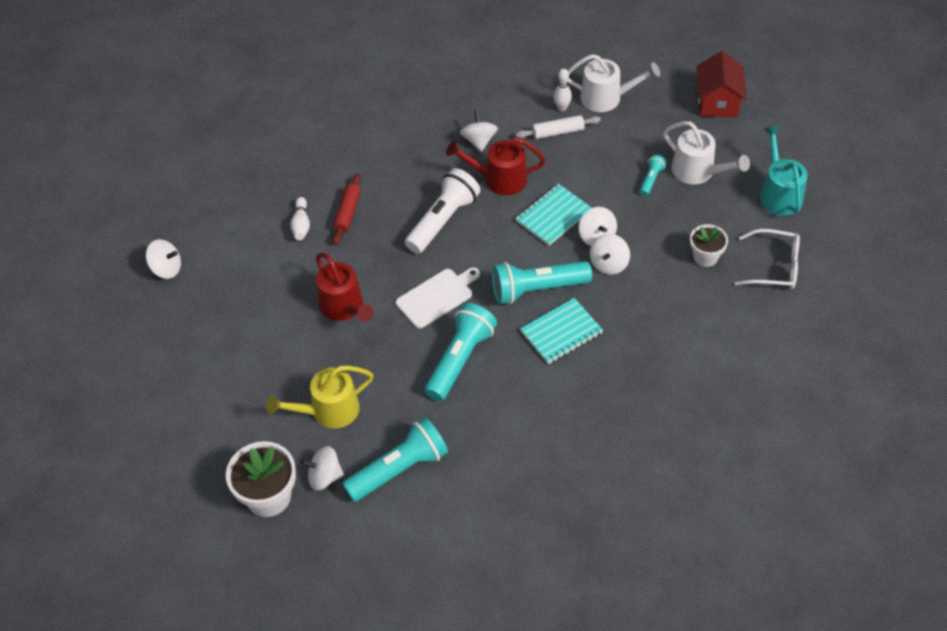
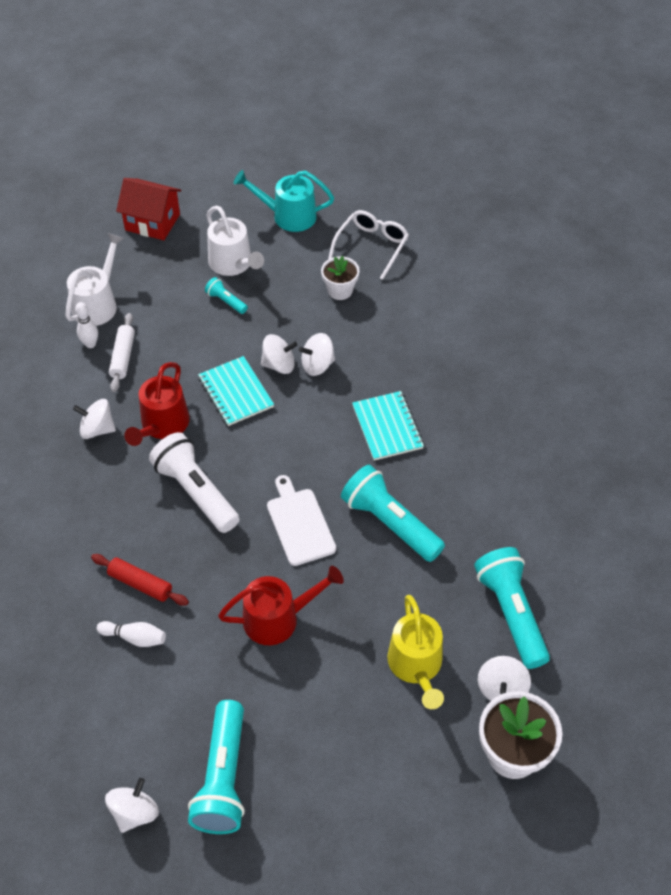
camera: 75 degrees left, 0 degrees up
(537, 289) = (325, 432): turquoise flashlight -> turquoise flashlight (223, 778)
(609, 264) = (317, 365): white spinning top -> white spinning top turned 120 degrees clockwise
(697, 171) = (233, 264): white watering can -> white watering can turned 90 degrees clockwise

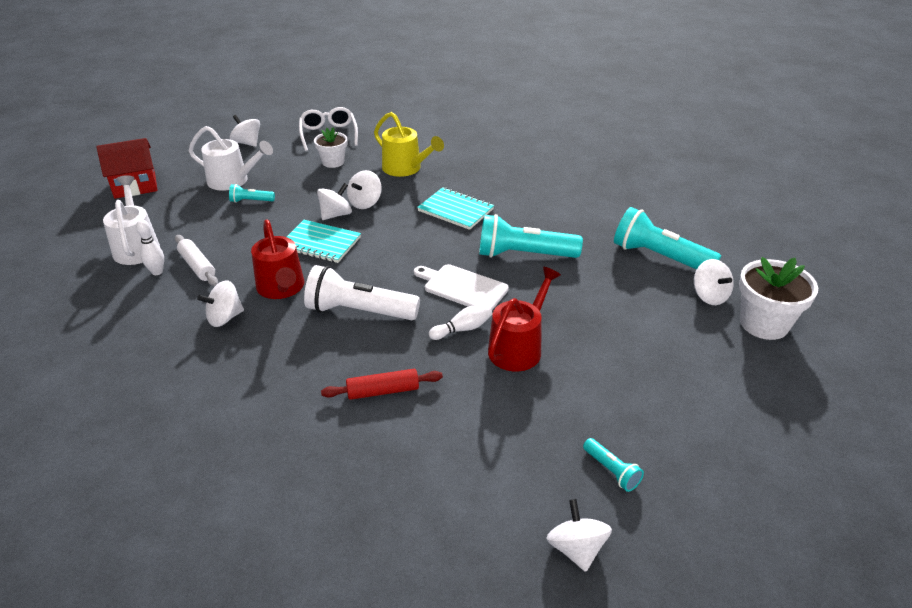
camera: 40 degrees left, 15 degrees down
(135, 637) = (422, 428): white bowling pin -> white bowling pin (462, 329)
(223, 778) = (611, 471): turquoise flashlight -> turquoise flashlight, size x0.47
(288, 216) = (247, 143): turquoise watering can -> white spinning top
(416, 665) = (644, 316): yellow watering can -> yellow watering can (405, 168)

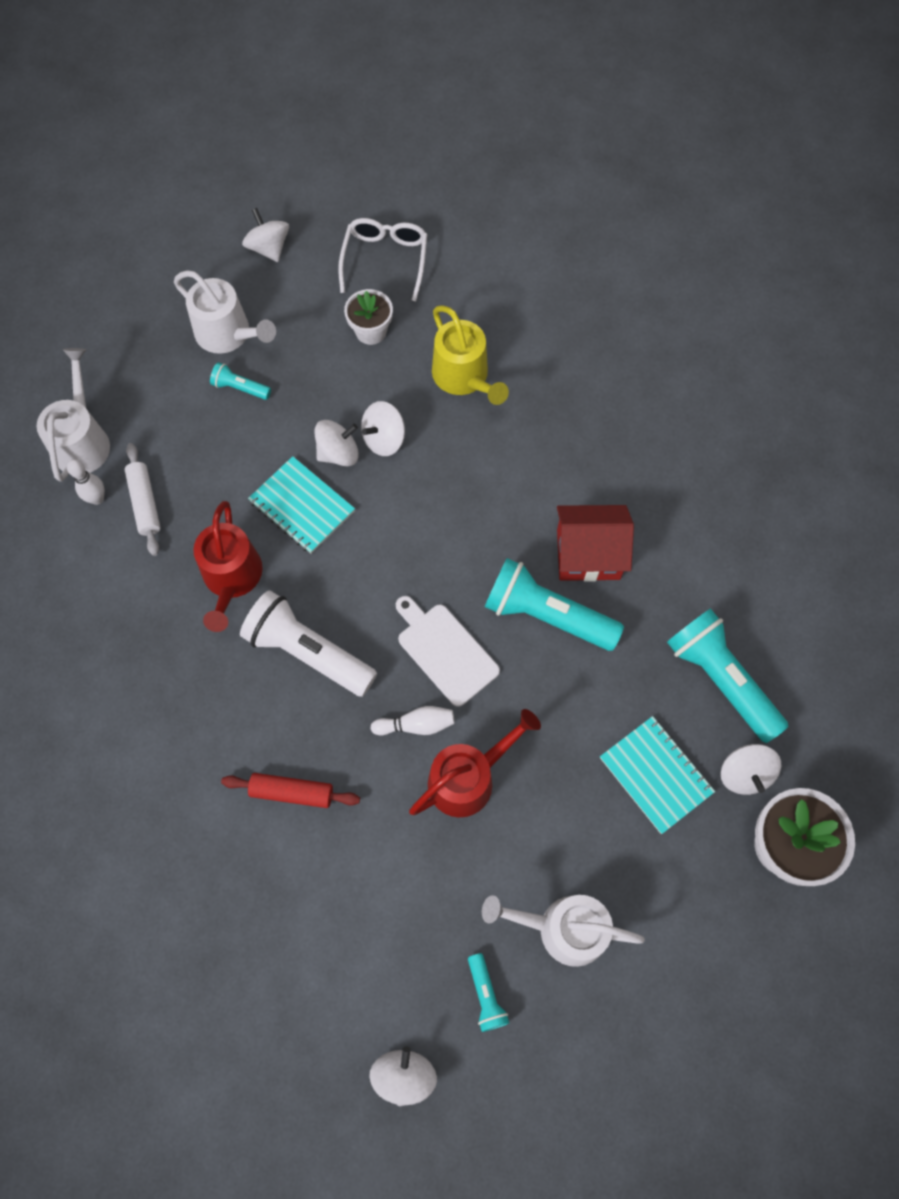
camera: 20 degrees right, 30 degrees up
(135, 185) = (103, 306): red house -> red house (588, 554)
(225, 318) = (155, 610): white spinning top -> none
(455, 210) = (496, 494): turquoise notebook -> turquoise notebook (655, 775)
(644, 411) = (563, 928): none -> white watering can

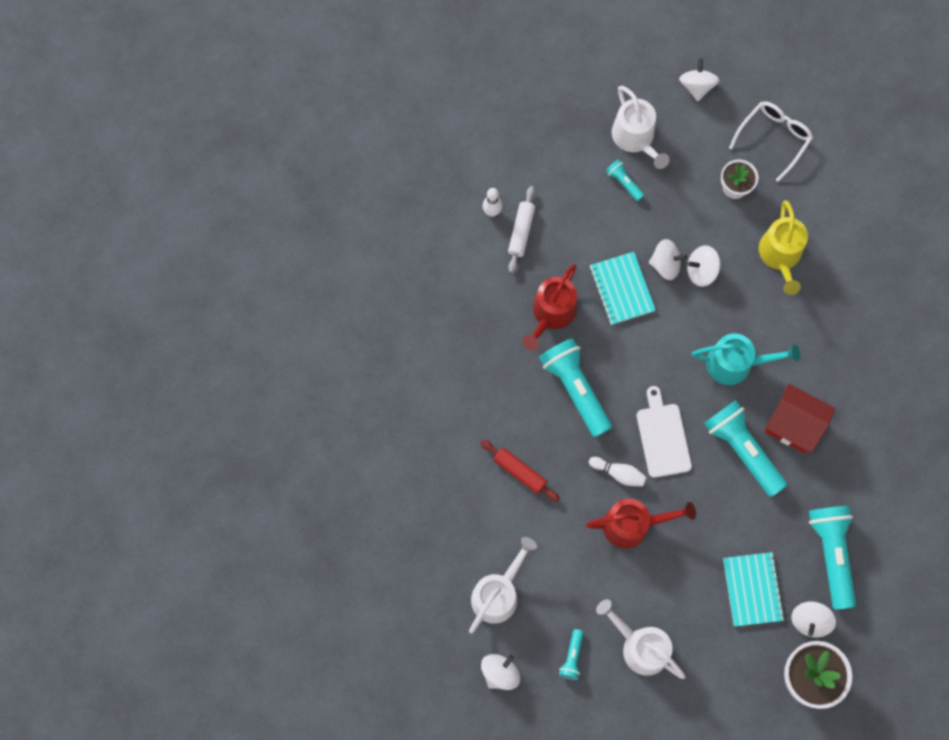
camera: 30 degrees right, 5 degrees up
(82, 441) = (501, 165): white watering can -> white watering can (498, 594)
(308, 652) = (575, 389): white flashlight -> turquoise flashlight
(482, 521) = (735, 363): none -> turquoise watering can

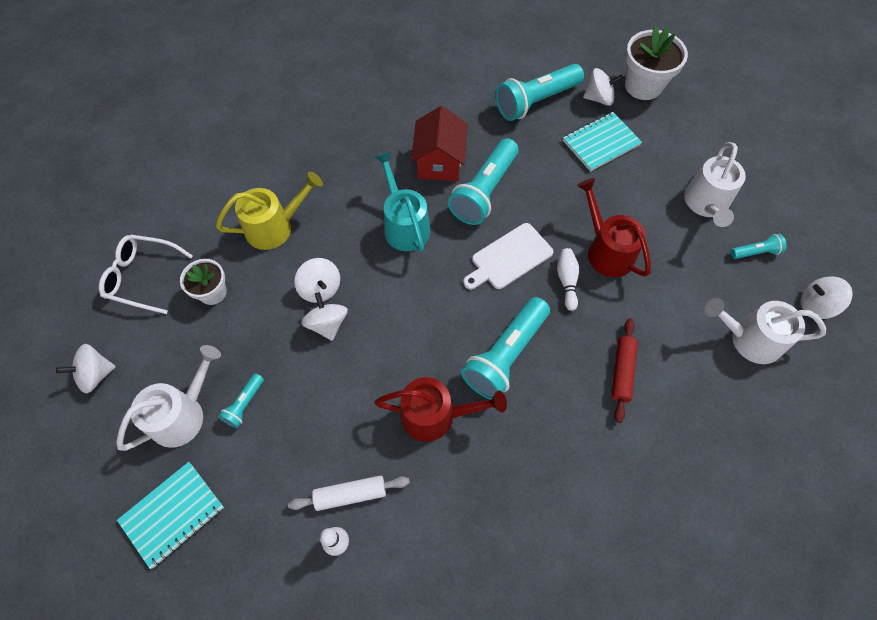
camera: 115 degrees left, 10 degrees down
(622, 289) = (373, 355): turquoise notebook -> turquoise notebook (172, 514)

